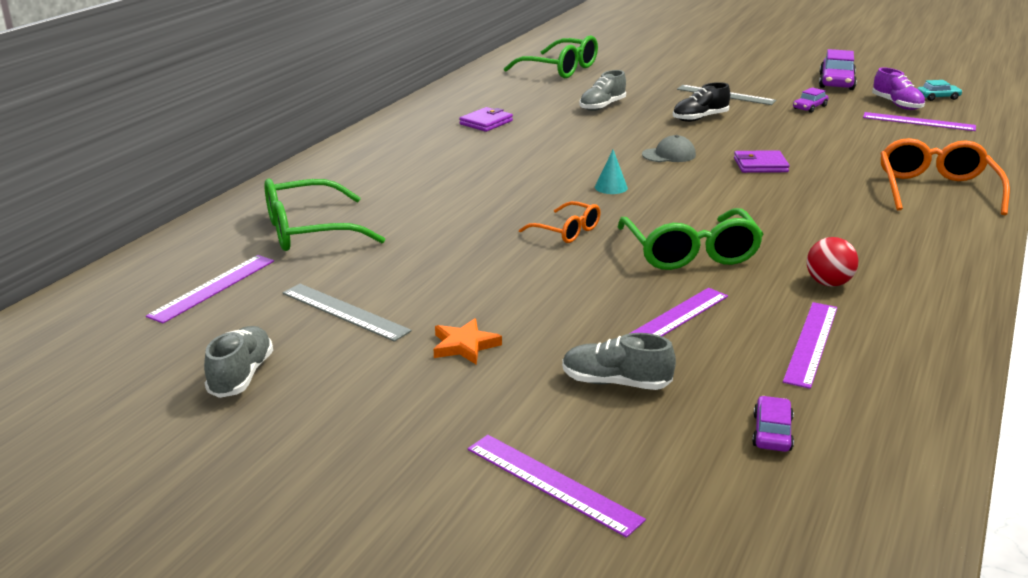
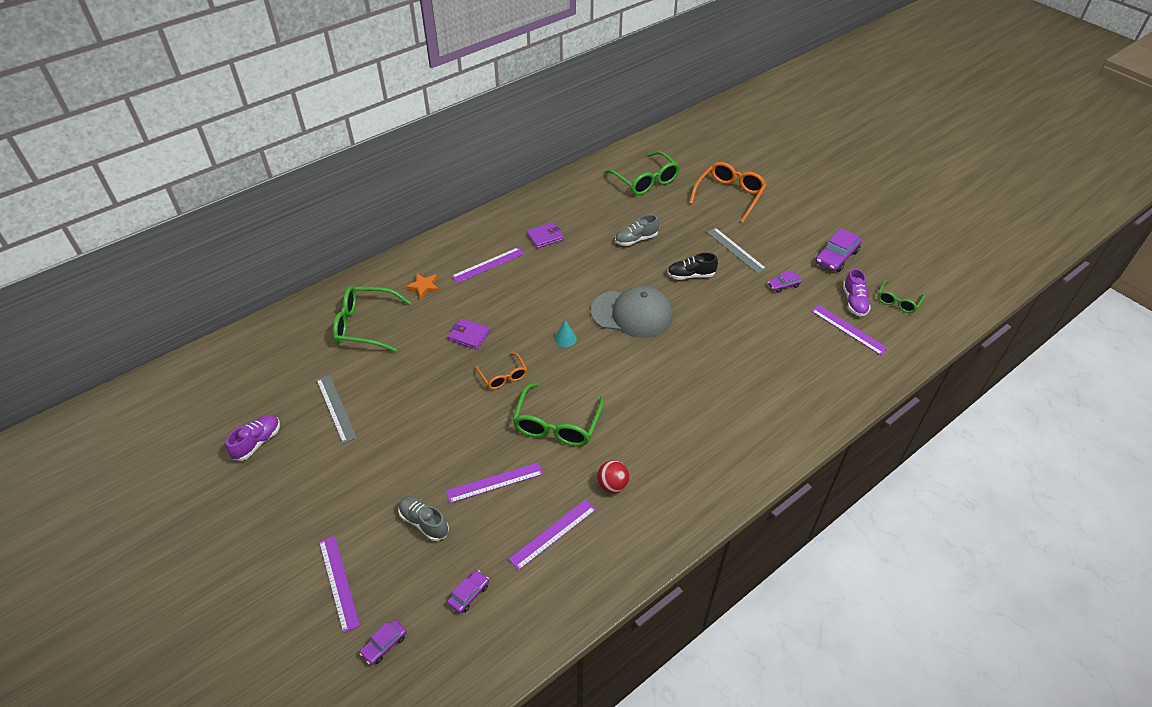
camera: 25 degrees right, 20 degrees up
(213, 288) = (287, 362): purple ruler -> purple ruler (488, 265)
(241, 376) = (257, 442): grey shoe -> purple shoe
(464, 345) = (373, 461): orange star -> orange star (424, 287)
(669, 155) = (632, 314): grey cap -> grey cap, size x2.13
(710, 527) = (384, 644): none -> purple car
(760, 165) = (682, 346): purple wallet -> purple wallet (469, 335)
(936, 189) = (777, 415): orange glasses -> orange glasses (729, 195)
(938, 97) = (897, 302): turquoise car -> green glasses

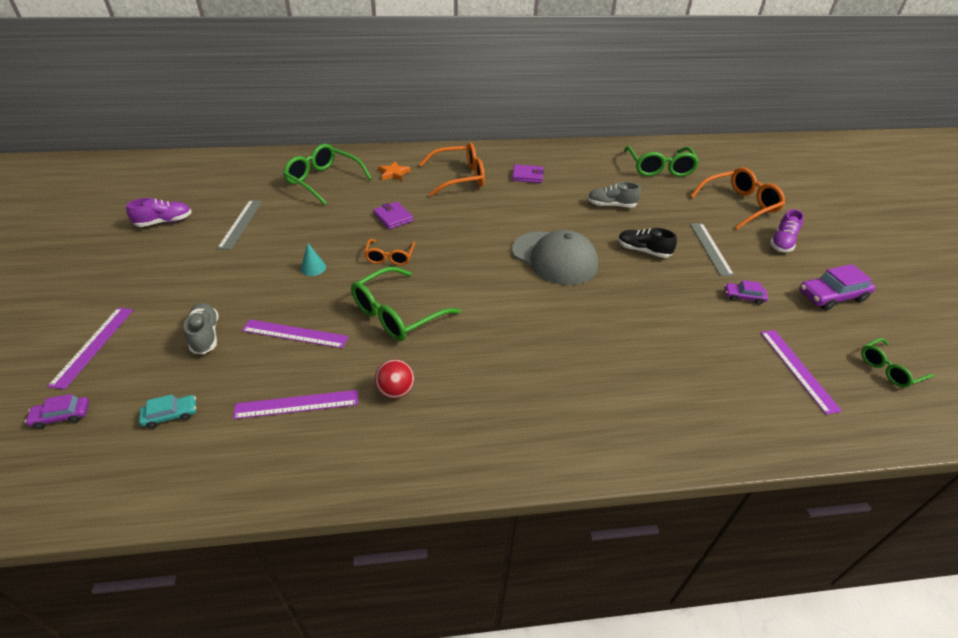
camera: 30 degrees right, 5 degrees down
(469, 594) = (171, 415): purple car -> turquoise car
(488, 265) = (459, 177): purple ruler -> orange glasses
(565, 339) = (472, 252): turquoise cone -> turquoise cone (313, 268)
(854, 302) = (825, 346): purple shoe -> purple shoe (782, 242)

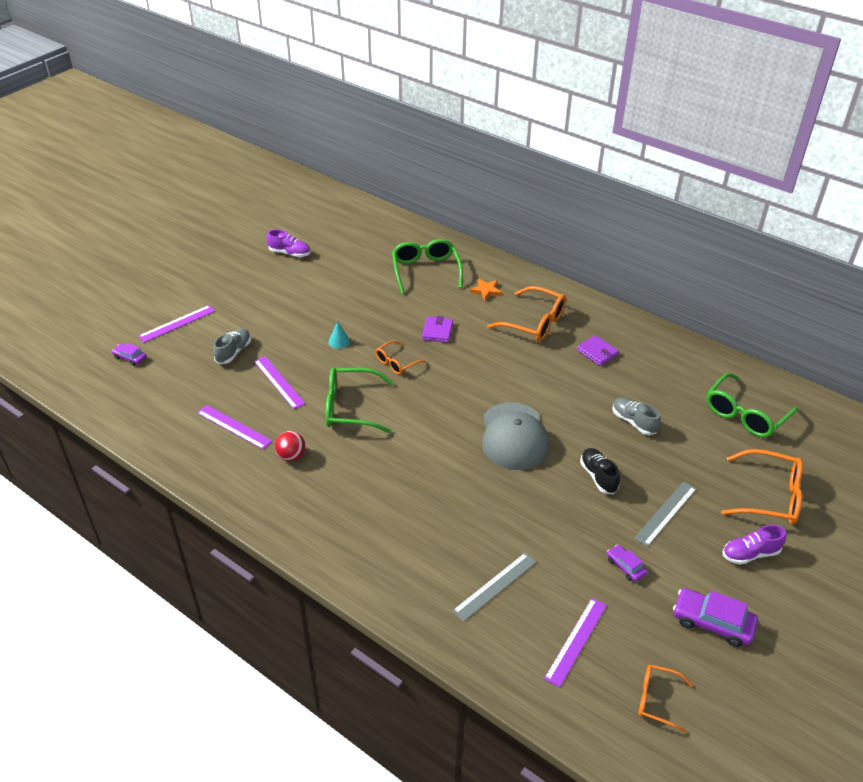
camera: 45 degrees right, 0 degrees up
(171, 415) = (173, 390): turquoise car -> none
(241, 224) = (332, 280): grey ruler -> grey ruler (495, 586)
(889, 369) = (657, 699): green glasses -> orange glasses

